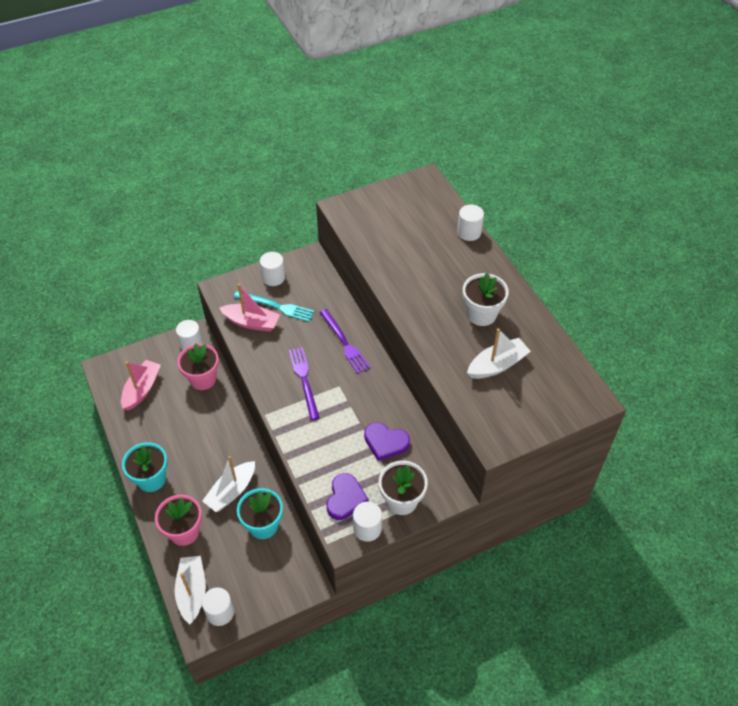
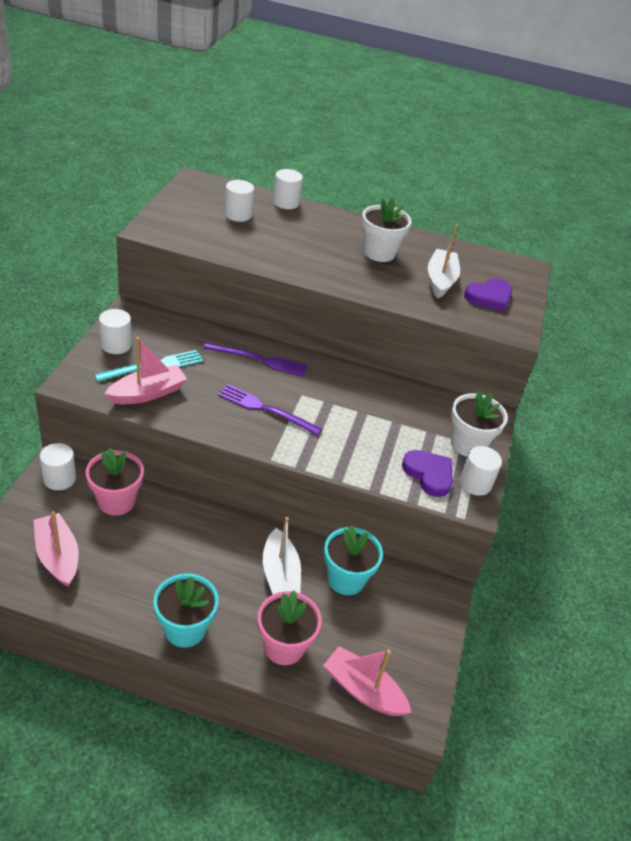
camera: 55 degrees left, 10 degrees down
(192, 592) = (363, 690): white boat -> pink boat
(220, 612) = (410, 683): white cylinder -> white cylinder (238, 214)
(385, 442) = (397, 412): purple heart -> purple heart (489, 297)

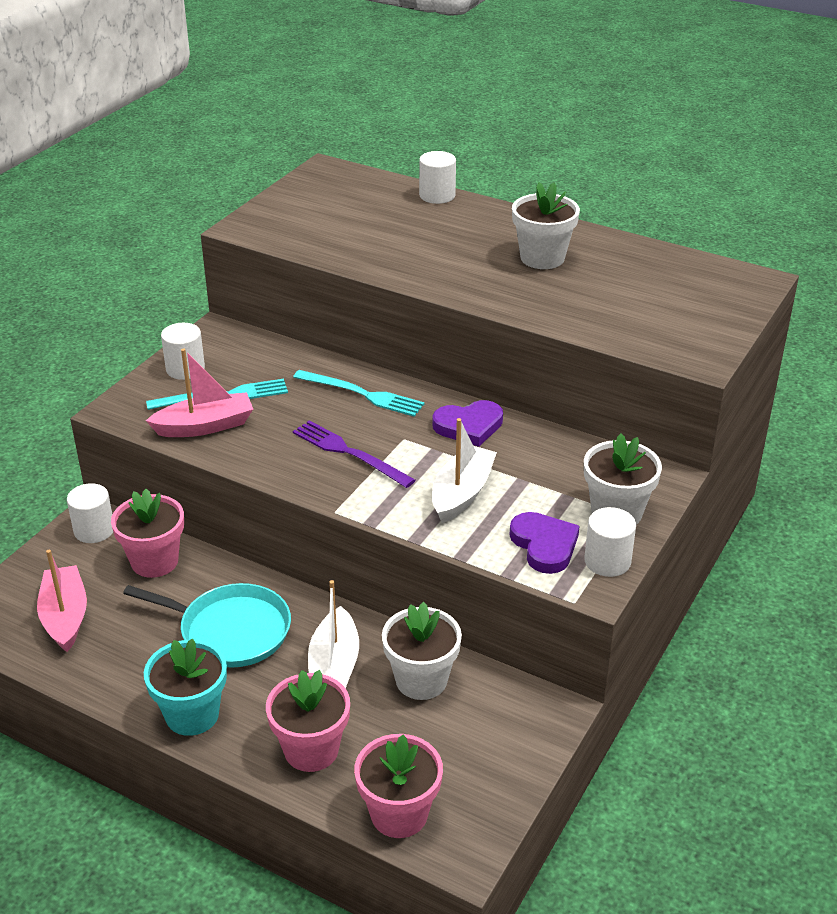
camera: 20 degrees right, 5 degrees down
(193, 554) = (230, 631): none -> turquoise pan
(238, 214) = (366, 210): white cylinder -> none
(259, 360) = (362, 394): purple fork -> turquoise fork
(346, 579) = (421, 680): turquoise flower pot -> white flower pot
(363, 690) = (399, 814): pink boat -> pink flower pot
(440, 280) = (616, 293): white boat -> white boat (462, 493)
(489, 297) = (680, 316): purple heart -> purple heart (469, 426)

